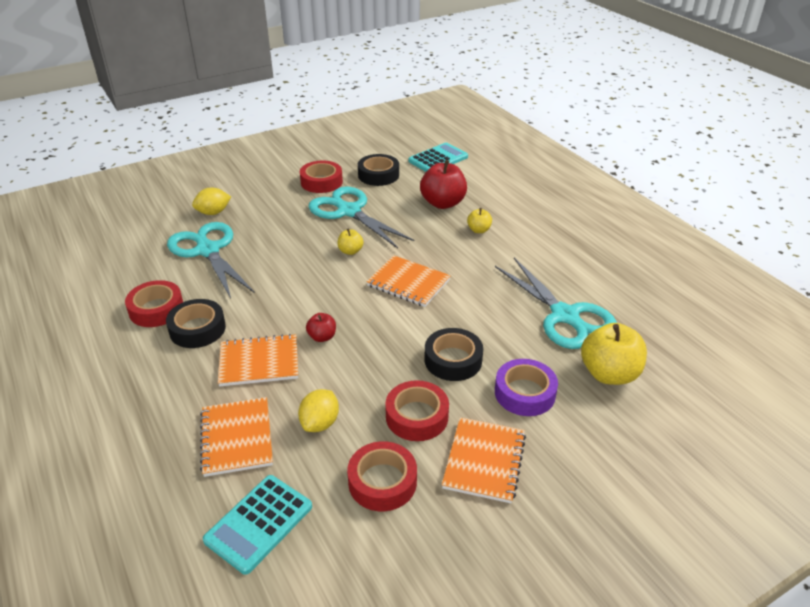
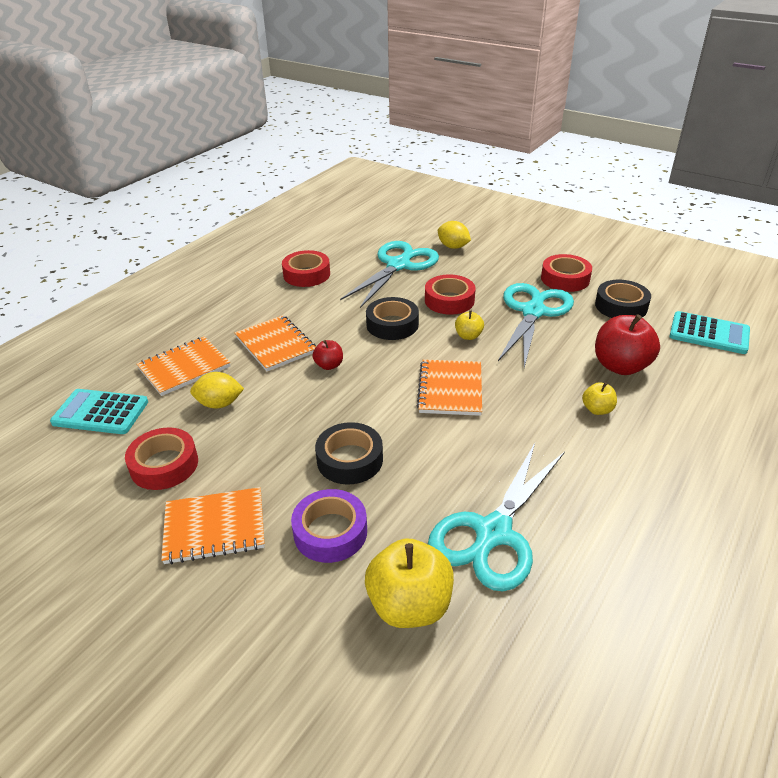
camera: 65 degrees right, 0 degrees up
(197, 329) = (296, 301): black tape -> black tape (392, 324)
(417, 416) = (255, 460): red tape -> red tape (449, 300)

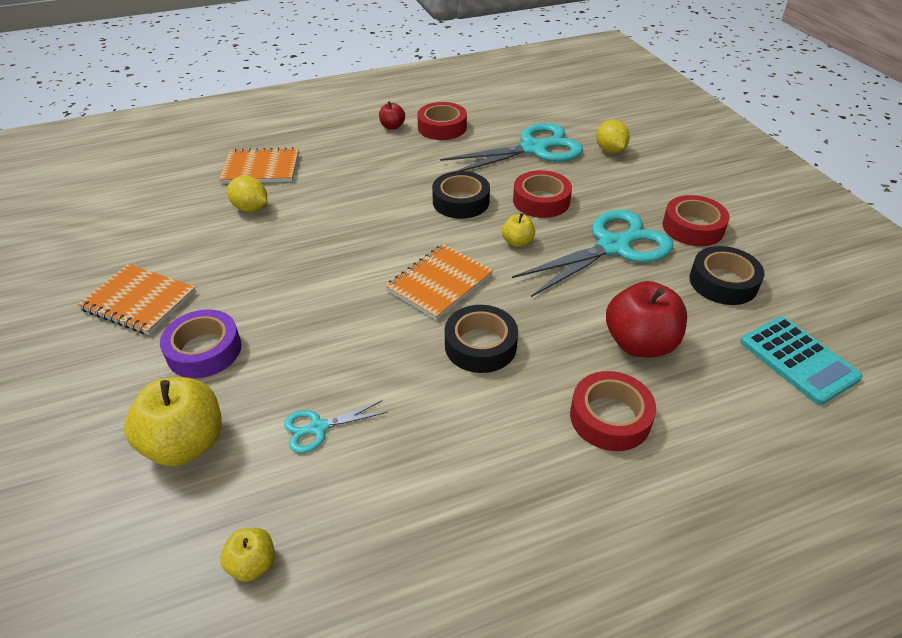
camera: 35 degrees right, 5 degrees up
(100, 412) = (171, 178): turquoise calculator -> none
(164, 465) = (164, 237): red tape -> red tape (610, 417)
(275, 345) = (346, 178): orange notebook -> none
(329, 365) = (365, 214): red apple -> red apple (392, 126)
(350, 459) = (286, 301): black tape -> black tape (480, 345)
(493, 533) = (318, 428): turquoise scissors -> turquoise scissors, size x0.46
(597, 409) = (556, 373): yellow apple -> yellow apple (253, 564)

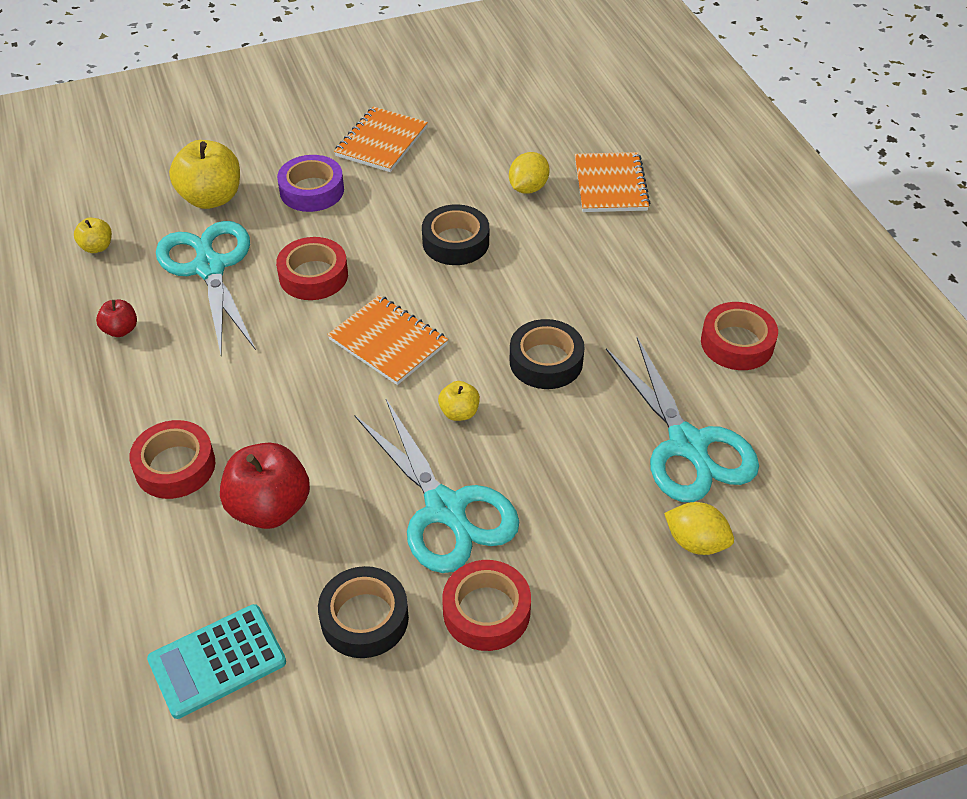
camera: 90 degrees right, 5 degrees up
(318, 428) = (210, 268): turquoise scissors -> turquoise scissors, size x2.17
(392, 126) = (730, 291): red apple -> red apple (120, 330)
(480, 345) = (288, 373): black tape -> black tape (455, 242)
(541, 201) = (550, 443): red tape -> red tape (313, 276)
(610, 150) = (696, 542): yellow lemon -> yellow lemon turned 45 degrees clockwise

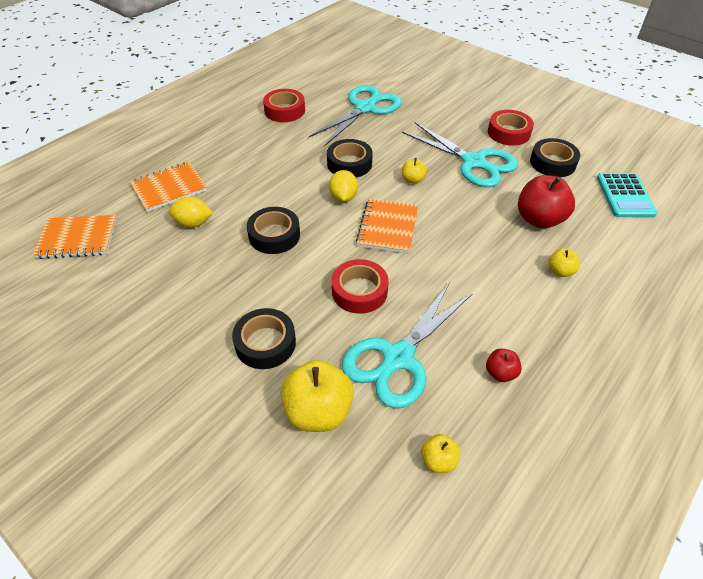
camera: 120 degrees left, 0 degrees up
(175, 466) = (560, 271): red tape -> yellow apple
(217, 661) = (625, 196): turquoise calculator -> turquoise calculator turned 60 degrees clockwise
(312, 190) = (265, 343): purple tape -> black tape
(381, 142) = (173, 330): orange notebook -> orange notebook (78, 238)
(445, 509) = (474, 162): turquoise scissors -> turquoise scissors turned 105 degrees clockwise
(696, 542) = (416, 94): yellow lemon -> yellow lemon (343, 197)

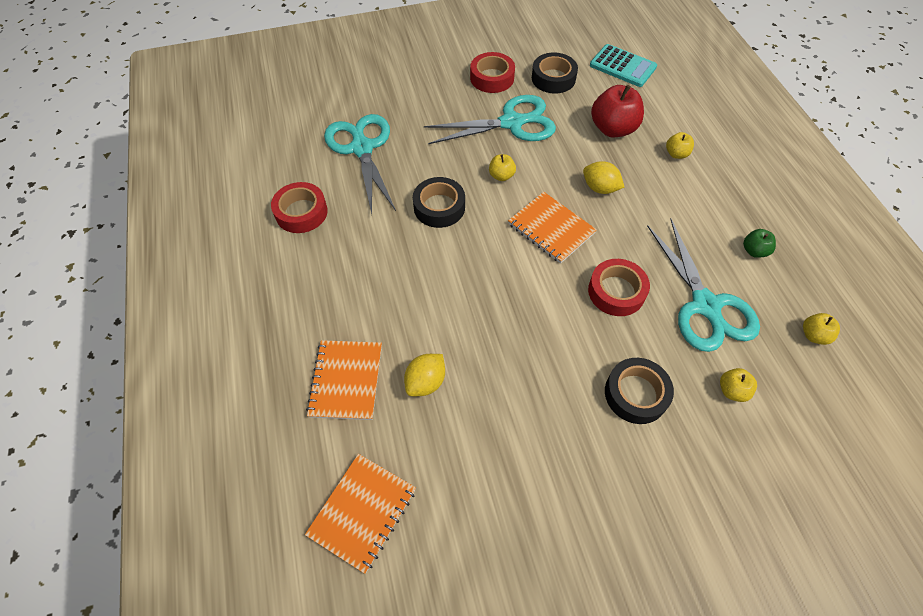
camera: 55 degrees left, 10 degrees up
(274, 235) = (498, 319): black tape -> none
(318, 411) = (732, 390): yellow apple -> yellow apple, size x0.51
(343, 197) = (485, 238): yellow lemon -> yellow lemon (600, 188)
(500, 373) = (754, 251): red apple -> green apple

